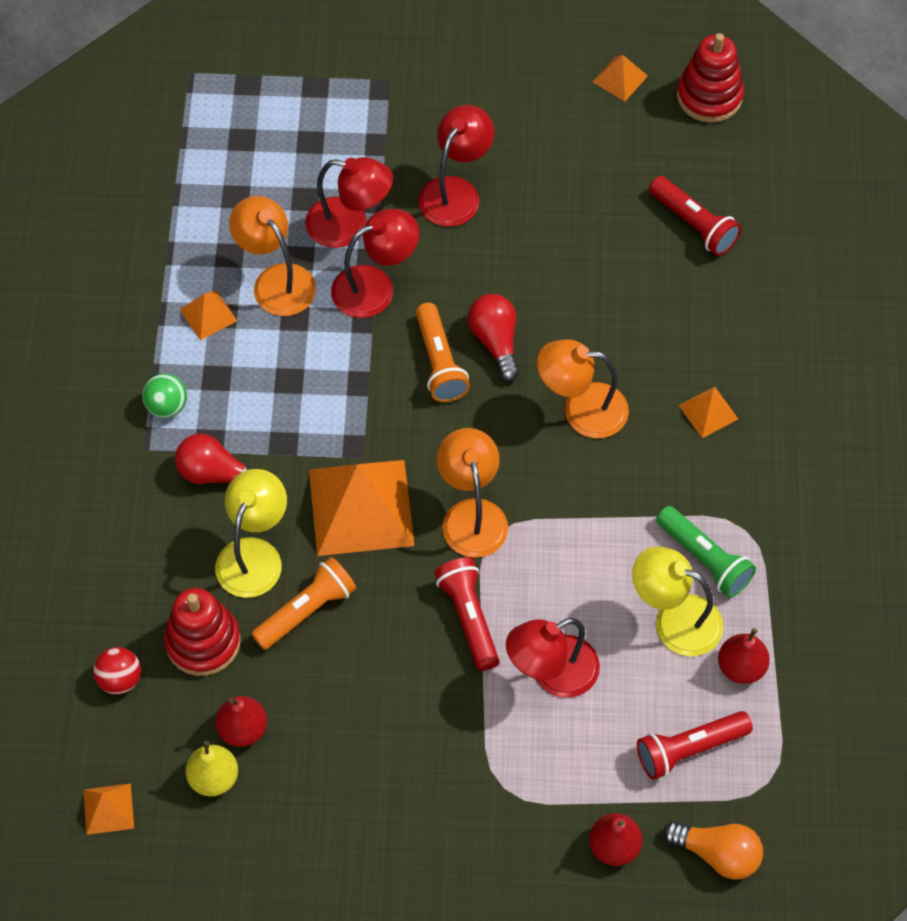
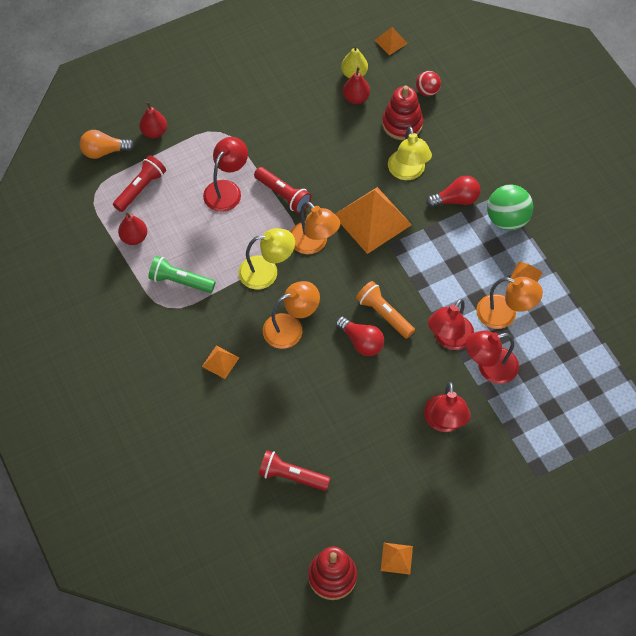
camera: 150 degrees right, 0 degrees up
(167, 406) = (507, 219): green ball -> green ball, size x1.72
(306, 610) = (364, 160): orange flashlight -> none
(674, 620) = (180, 243): yellow lamp -> yellow lamp (267, 272)

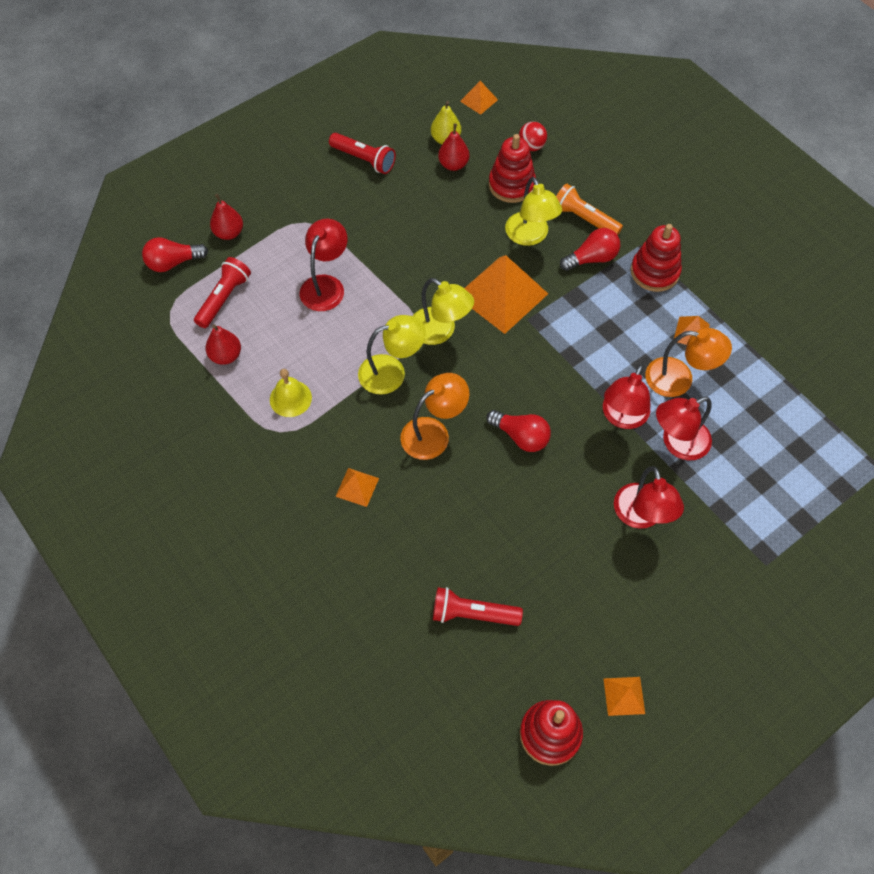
camera: 10 degrees left, 0 degrees up
(104, 151) = (173, 263): orange light bulb -> red light bulb
(180, 281) = (290, 398): green flashlight -> yellow bell
(283, 195) = (393, 282): red flashlight -> red flashlight (364, 159)
(313, 244) = (440, 331): orange lamp -> yellow lamp
(384, 314) = (540, 400): orange flashlight -> orange flashlight (584, 219)
(507, 219) = (654, 272): green ball -> red stacking toy

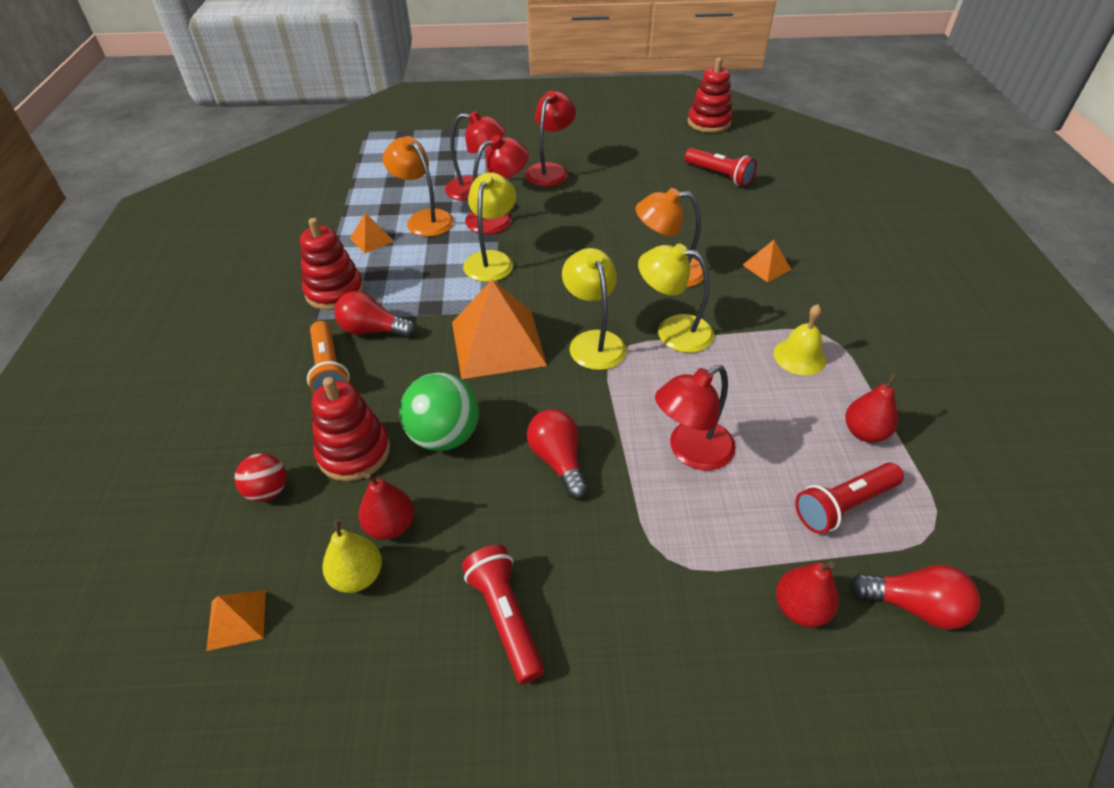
camera: 145 degrees left, 15 degrees down
(473, 219) = (444, 436): none -> green ball
(521, 436) = (592, 240): red light bulb -> red light bulb (558, 460)
(530, 236) = (404, 382): yellow lamp -> yellow lamp (492, 260)
(624, 696) = (649, 119): orange pyramid -> none

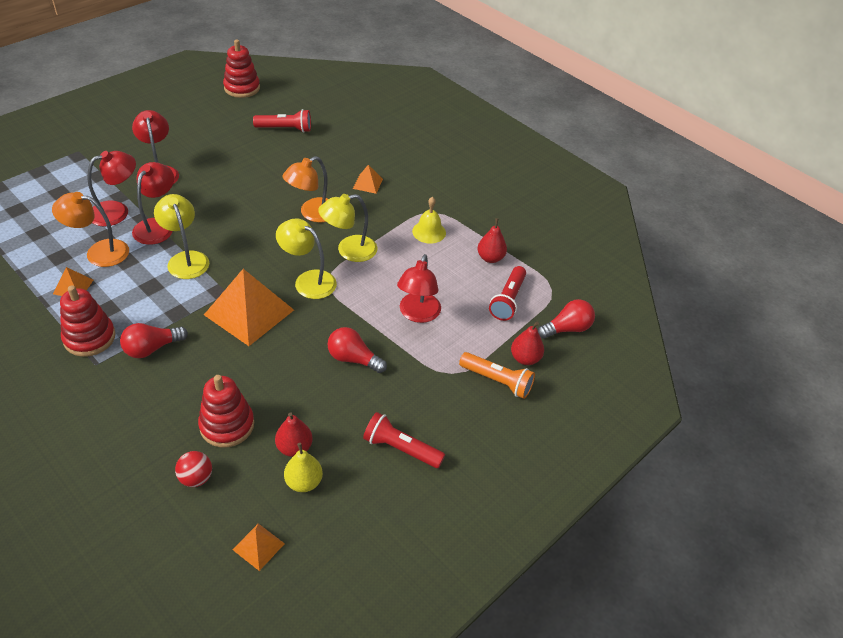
camera: 45 degrees left, 0 degrees up
(329, 370) = (150, 389): orange flashlight -> orange flashlight (497, 381)
(444, 436) = (274, 384): green ball -> none

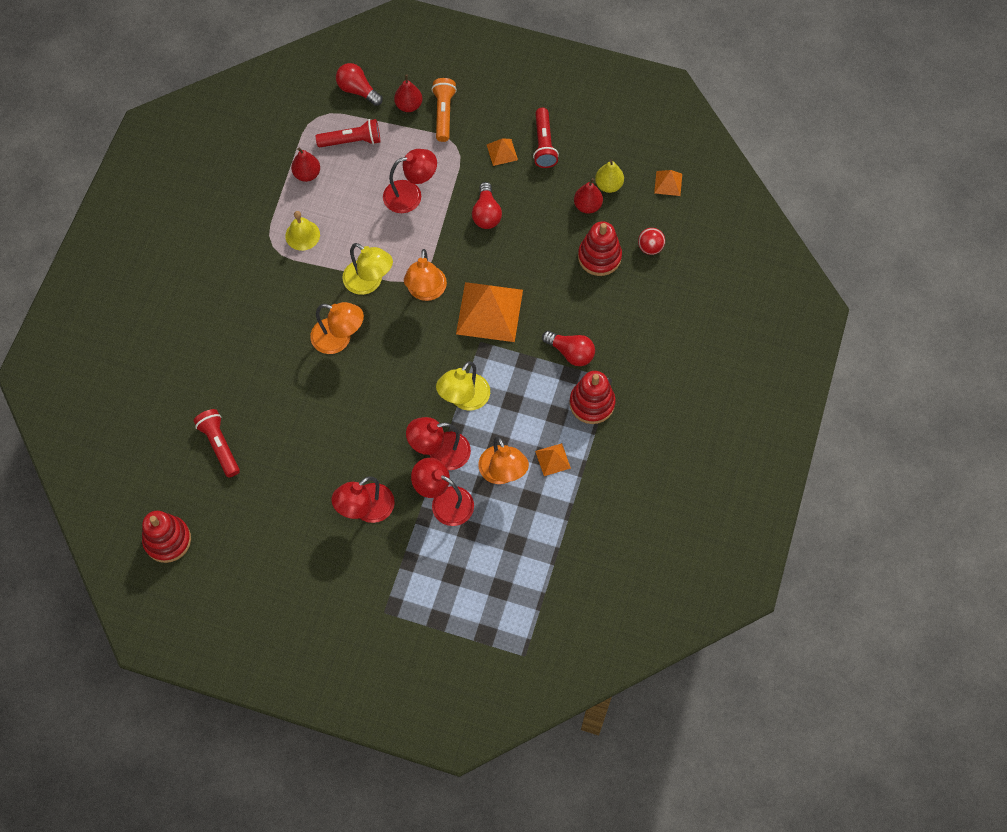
camera: 115 degrees left, 20 degrees up
(308, 280) = (426, 291): yellow lamp -> orange lamp
(368, 183) = (264, 319): orange pyramid -> orange pyramid (502, 152)

